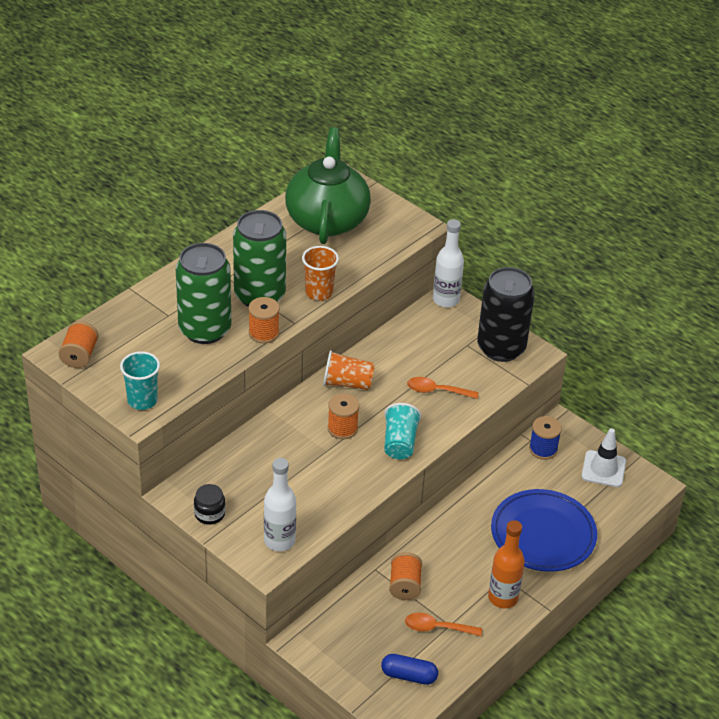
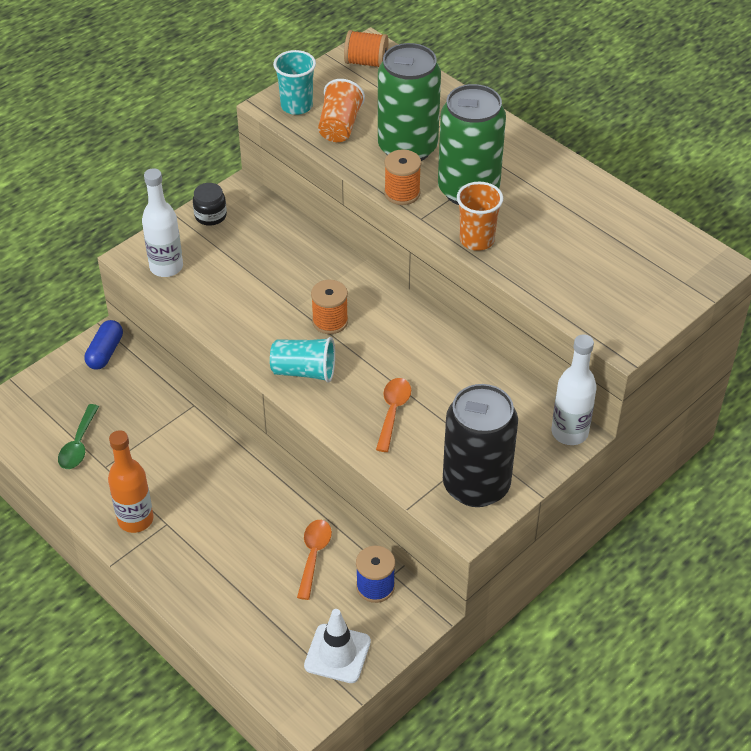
camera: 95 degrees right, 5 degrees up
(327, 219) = (622, 250): green teapot -> none
(347, 383) = (406, 328): orange cup -> orange cup (339, 126)
(404, 586) = (166, 429): orange spool -> none
(409, 676) = (44, 426): blue capsule -> blue capsule (105, 352)
(427, 647) = (78, 444): none -> green spoon
(437, 628) = (102, 454): orange spoon -> orange spoon (313, 555)
(543, 534) = (229, 570): blue plate -> none

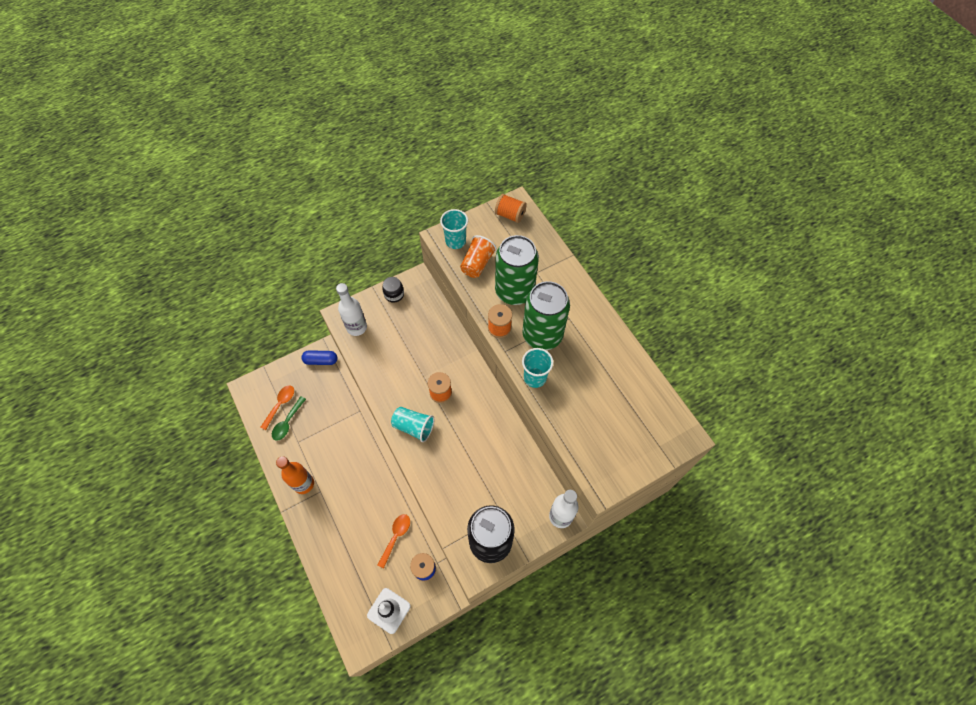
camera: 15 degrees right, 15 degrees up
(105, 352) = (321, 360): blue capsule -> blue capsule turned 60 degrees clockwise
(393, 411) = (457, 471): orange spoon -> orange spoon (280, 405)
(476, 240) = (535, 377): orange cup -> turquoise cup

